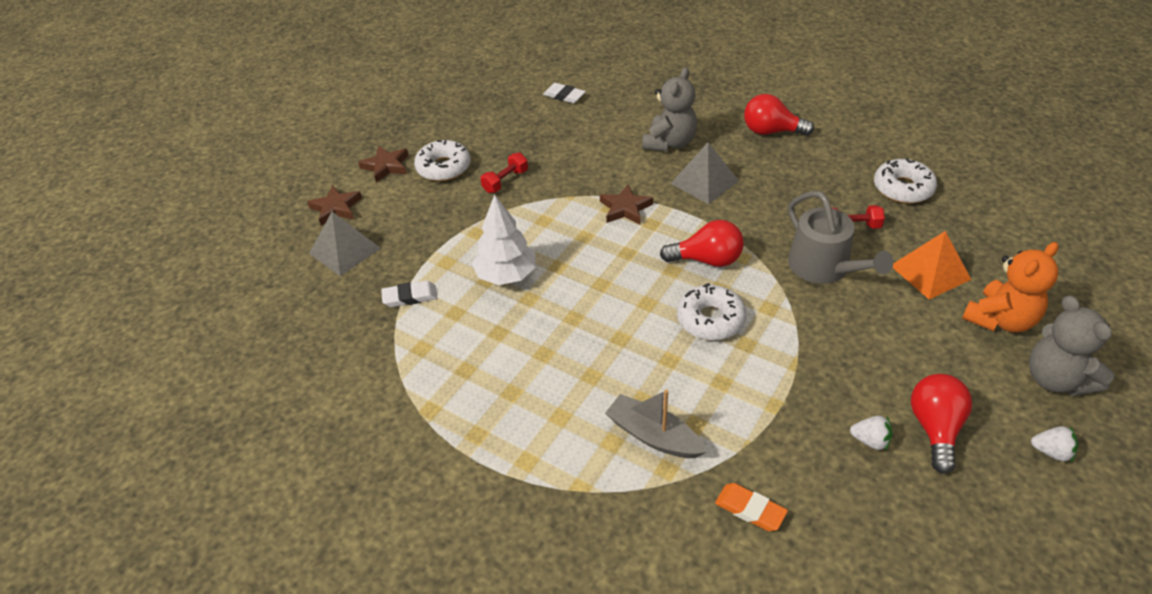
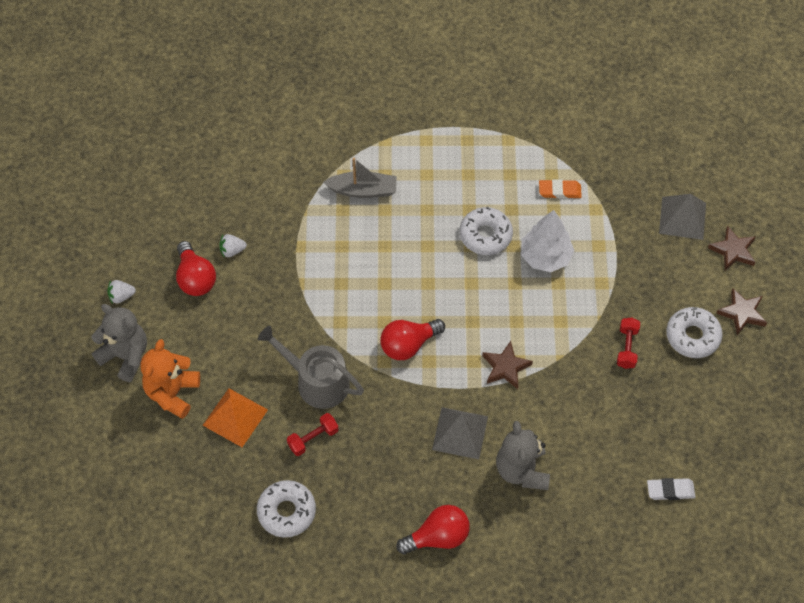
camera: 145 degrees right, 15 degrees up
(410, 297) = (596, 205): white eraser -> none
(710, 319) = (375, 291): white donut -> white donut (485, 235)
(750, 509) = (284, 175): orange eraser -> orange eraser (559, 191)

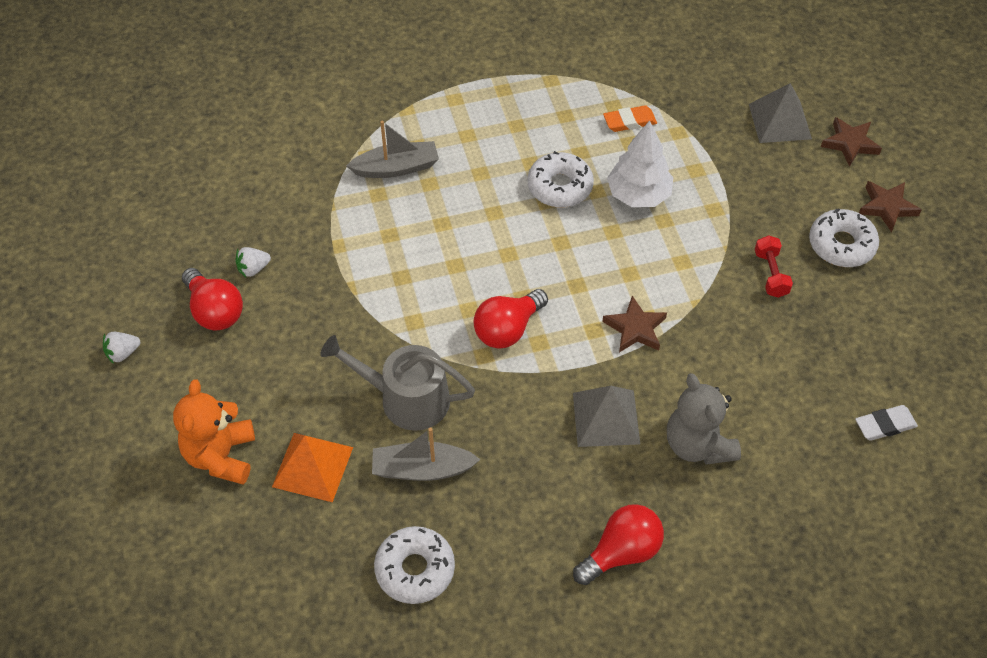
camera: 15 degrees left, 5 degrees down
(125, 356) = (146, 424): grey teddy bear -> none
(313, 438) = (422, 469): red dumbbell -> grey boat

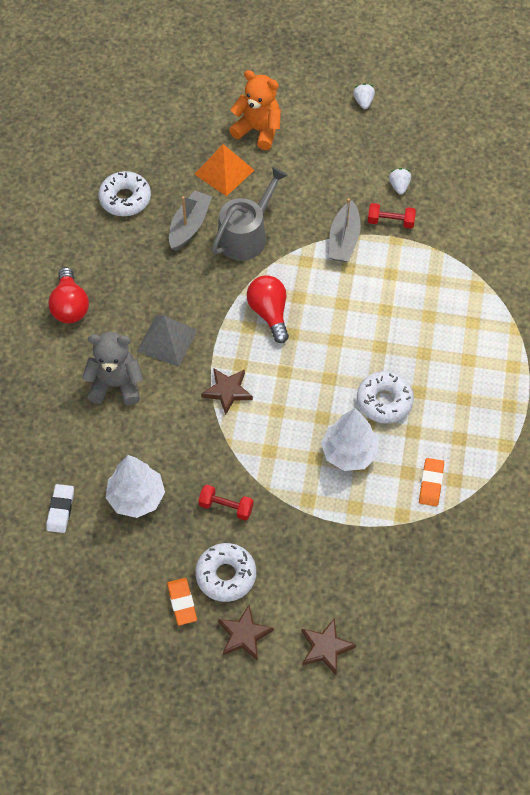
camera: 115 degrees right, 5 degrees up
(215, 311) = (373, 156): red light bulb -> none
(312, 259) = (390, 221): none -> red dumbbell
(396, 168) = (455, 300): grey boat -> grey boat (344, 240)
(779, 121) = (378, 604): grey pyramid -> none
(818, 359) = (136, 497): none -> white tree
(896, 269) = (182, 602): none -> orange eraser

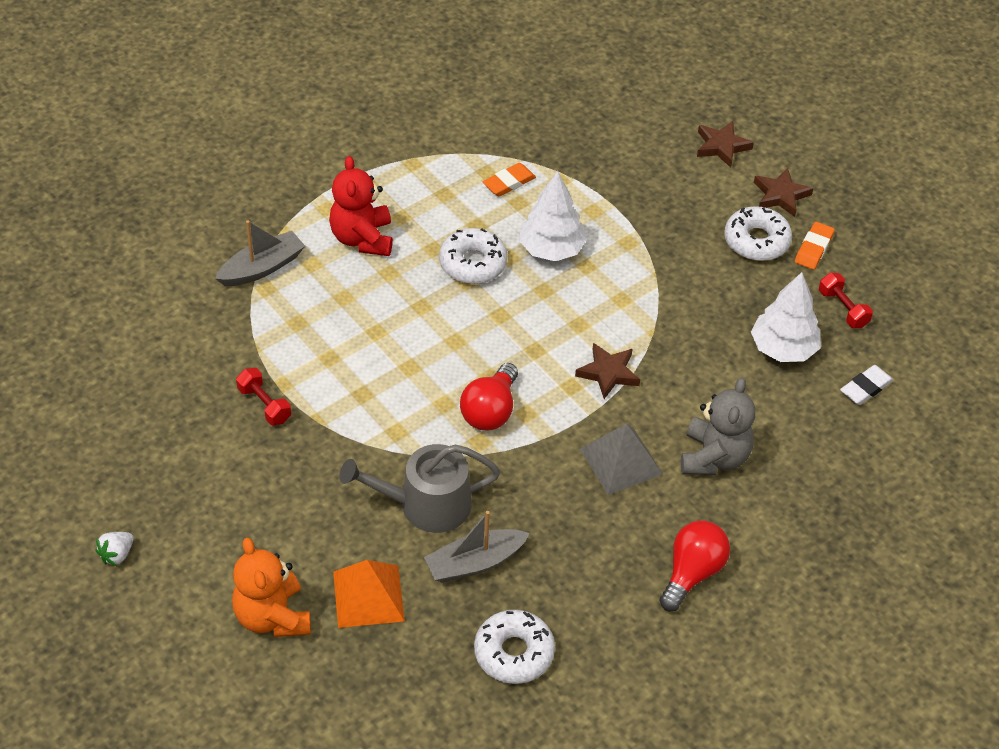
camera: 140 degrees left, 10 degrees down
(116, 384) = (714, 457): grey teddy bear -> grey teddy bear turned 120 degrees counterclockwise
(226, 507) = (706, 286): red dumbbell -> red dumbbell (843, 309)
(344, 240) = (332, 423): grey boat -> grey boat (262, 268)
(399, 186) = (208, 432): white strawberry -> none
(467, 363) = (362, 238): none -> red teddy bear

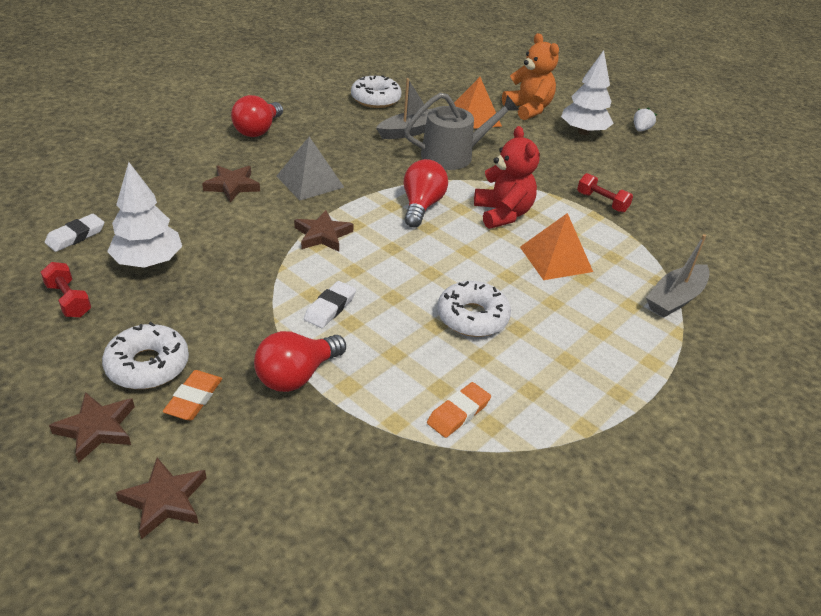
camera: 170 degrees right, 10 degrees down
(362, 238) = (596, 333): red teddy bear -> red teddy bear (503, 214)
(362, 324) = (555, 259): none -> orange pyramid
(551, 249) = (392, 337): white tree -> white tree (583, 132)
(604, 283) = (330, 307): none -> white eraser
(635, 222) = (297, 375): none -> red light bulb
(714, 457) = (232, 186): grey teddy bear -> brown star
(813, 248) = (77, 362): orange eraser -> orange eraser (194, 398)

